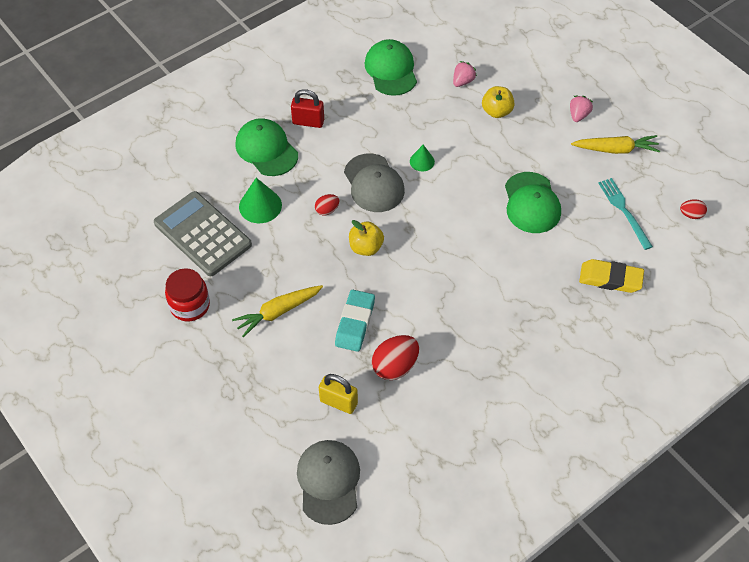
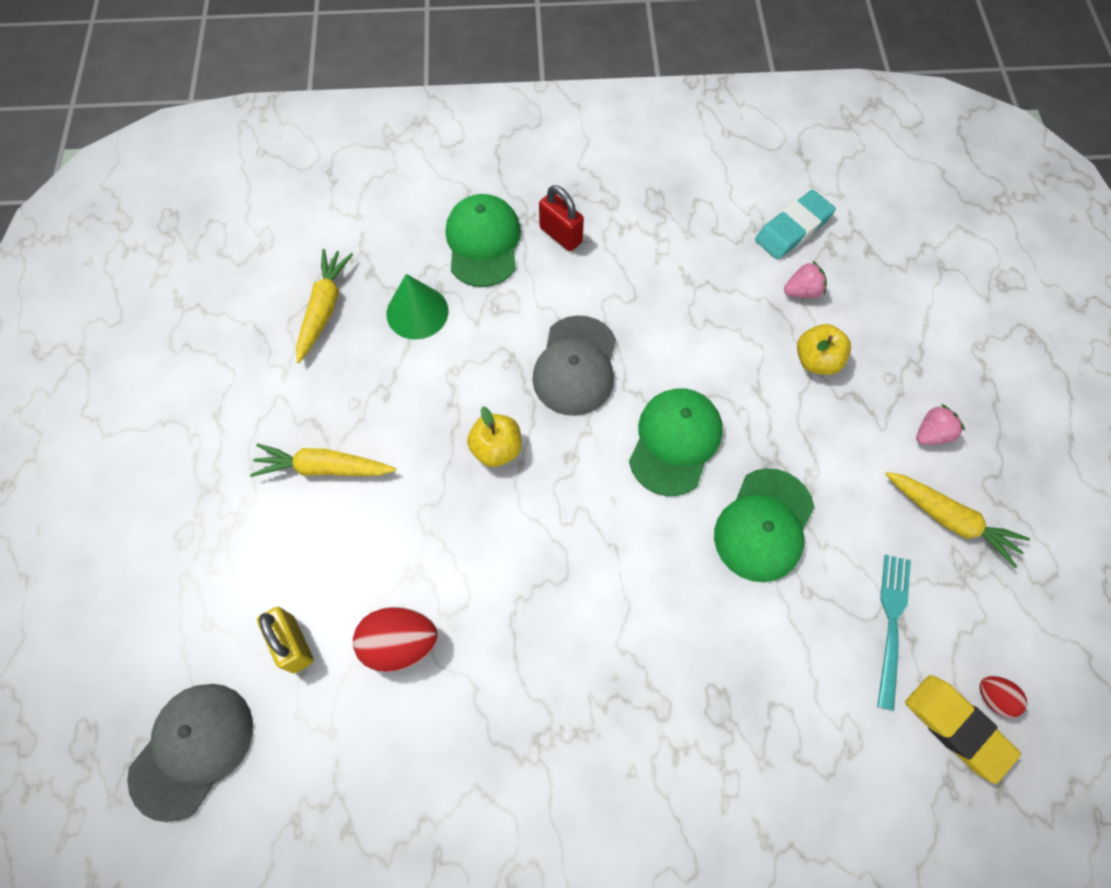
camera: 35 degrees right, 10 degrees up
(190, 305) = (236, 392): red jar -> none
(202, 234) = (324, 308): grey calculator -> yellow carrot
(327, 210) = (490, 367): red egg -> none
(355, 323) = (400, 546): turquoise eraser -> turquoise eraser (793, 229)
(391, 70) = (718, 223): green cap -> green cap (675, 442)
(422, 161) = (661, 372): green cone -> none
(610, 279) = (791, 717): yellow eraser -> yellow eraser (957, 728)

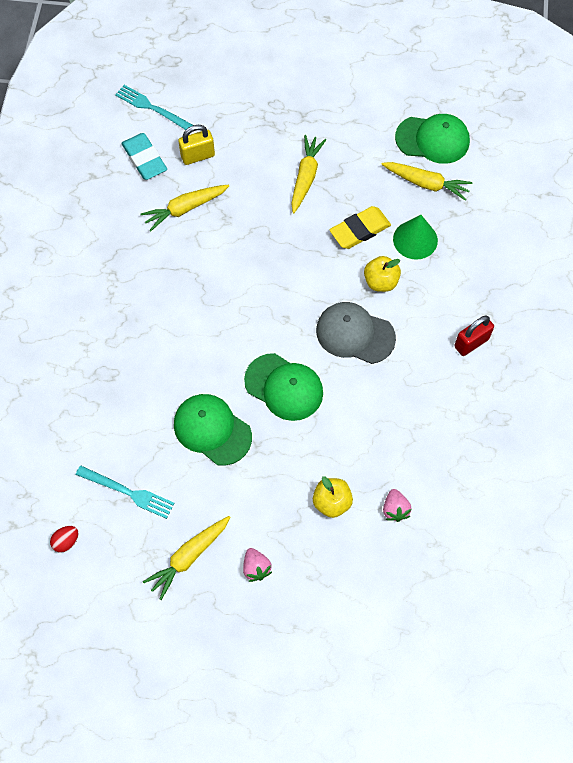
camera: 100 degrees right, 0 degrees up
(192, 749) = (152, 108): grey cap -> turquoise fork
(400, 643) = (185, 209): red egg -> yellow carrot
(483, 243) = (470, 288): green cap -> green cap (432, 139)
(496, 449) = (300, 275): yellow apple -> yellow apple (380, 281)
(793, 229) = (456, 519): turquoise eraser -> turquoise eraser (144, 159)
(957, 728) = (55, 511): yellow eraser -> yellow eraser (360, 230)

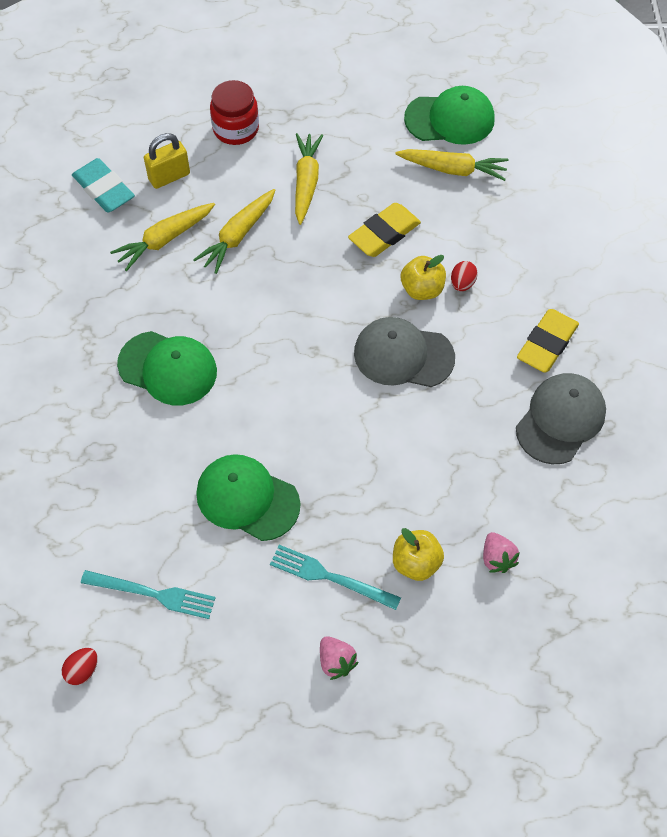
camera: 10 degrees left, 5 degrees down
(152, 108) = (103, 129): turquoise fork -> turquoise fork (330, 577)
(189, 557) = (246, 663): yellow carrot -> yellow carrot (238, 236)
(258, 123) = (236, 129): none -> red jar
(284, 387) = (328, 432): green cap -> green cap (168, 368)
(414, 282) = (462, 283): none -> red egg
(415, 239) = (453, 235): green cone -> none
(468, 407) = (560, 420): none -> grey cap
(471, 343) = (547, 344): red padlock -> yellow eraser

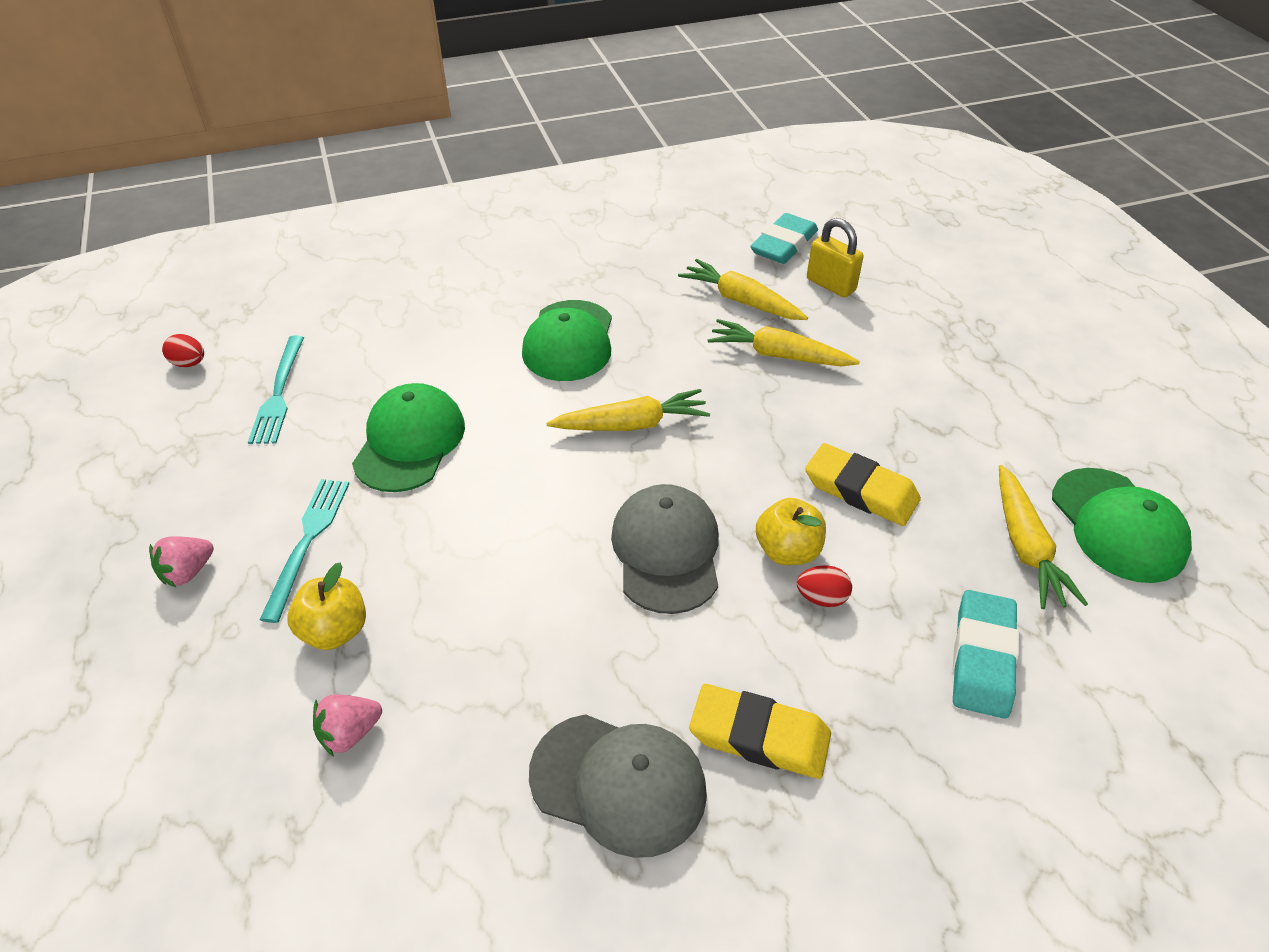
camera: 75 degrees right, 15 degrees down
(236, 129) = (936, 320): red jar -> none
(306, 182) = (897, 396): yellow carrot -> yellow carrot (632, 424)
(522, 223) = (982, 658): none -> turquoise eraser

